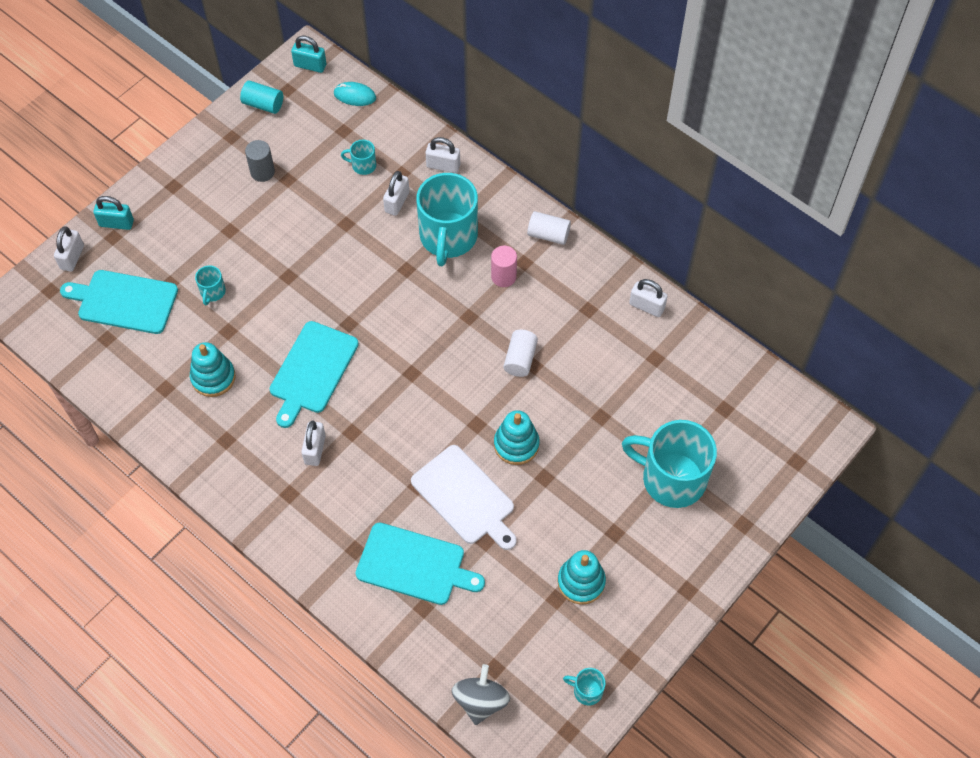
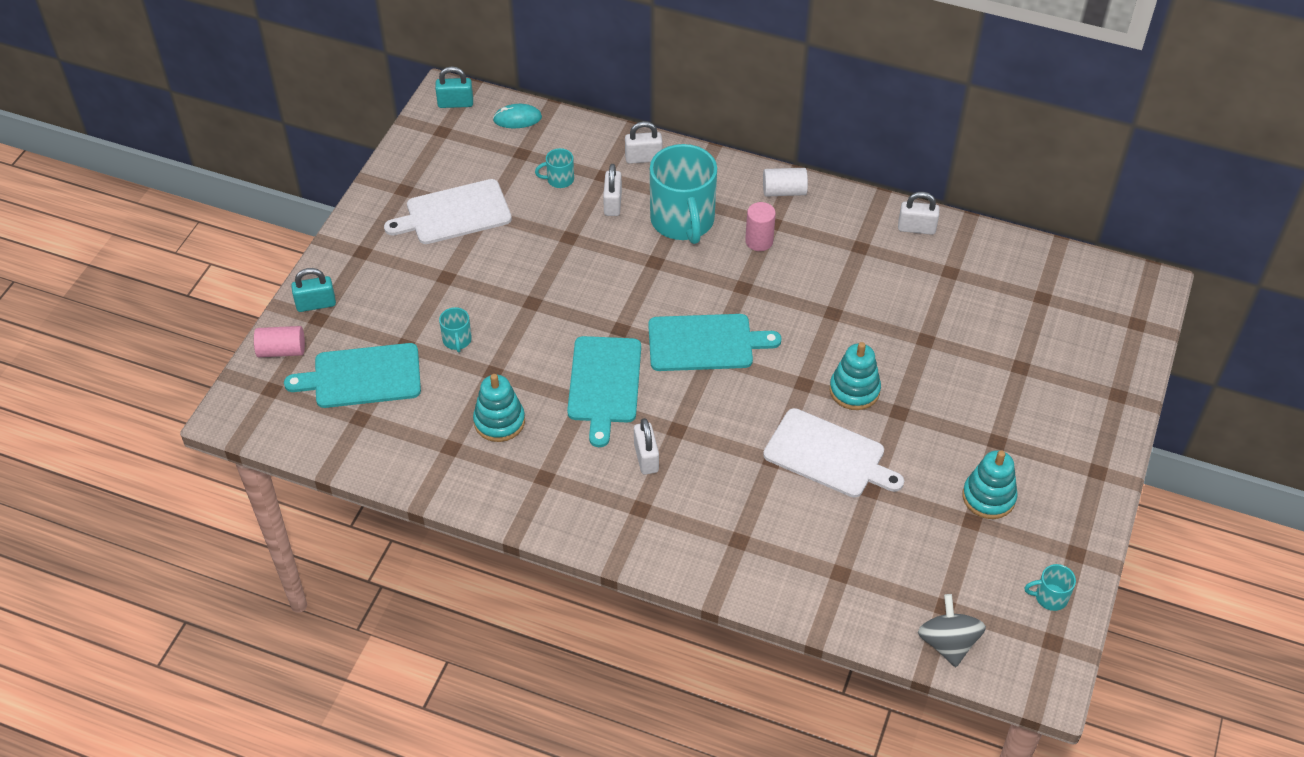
camera: 20 degrees left, 10 degrees down
(72, 257) = (282, 350): white padlock -> pink cylinder
(262, 172) = (454, 213): grey cylinder -> white cutting board
(263, 104) = (423, 151): turquoise cylinder -> none
(414, 565) = (810, 535): turquoise cutting board -> turquoise cutting board (705, 343)
(520, 359) = (816, 311): white cylinder -> none
(671, 478) = (1026, 375): turquoise mug -> none

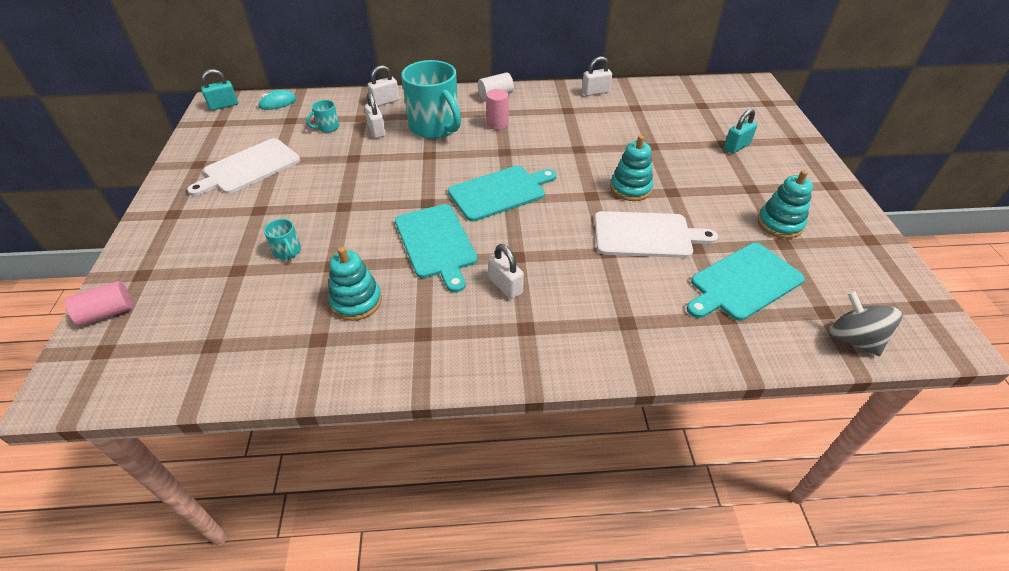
camera: 25 degrees left, 5 degrees down
(316, 304) = (136, 264): turquoise padlock -> turquoise padlock (736, 147)
(362, 377) = (202, 308): turquoise cutting board -> turquoise cutting board (743, 283)
(1050, 597) = (885, 275): turquoise mug -> none

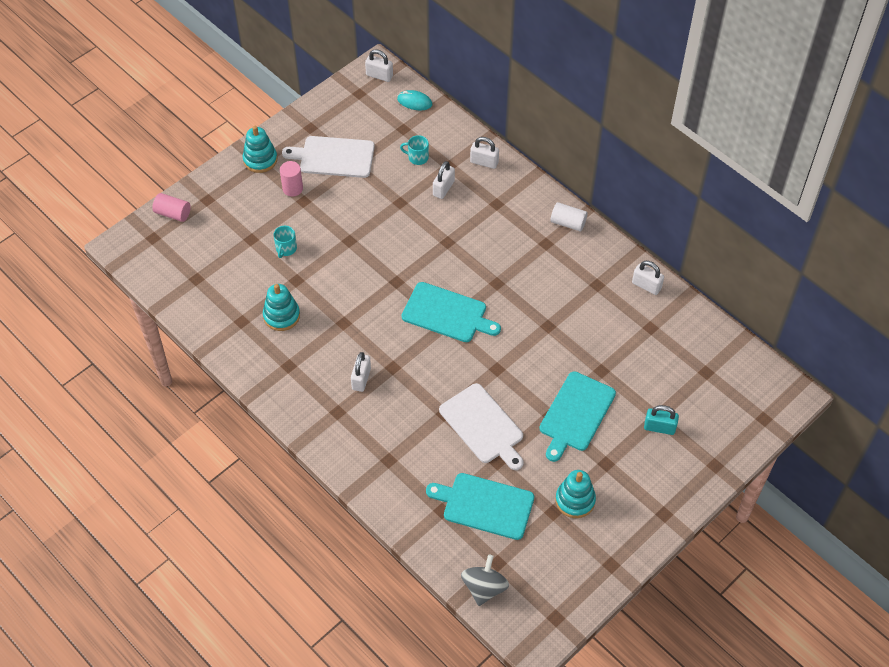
camera: 50 degrees right, 10 degrees up
(224, 105) = (379, 75): turquoise padlock -> white padlock
(435, 127) = (484, 219): turquoise mug -> none
(436, 243) = (363, 316): turquoise cutting board -> turquoise cutting board (576, 414)
(497, 124) = (528, 253): pink cylinder -> pink cylinder (292, 188)
(630, 188) = (529, 387): turquoise stacking toy -> turquoise stacking toy (260, 160)

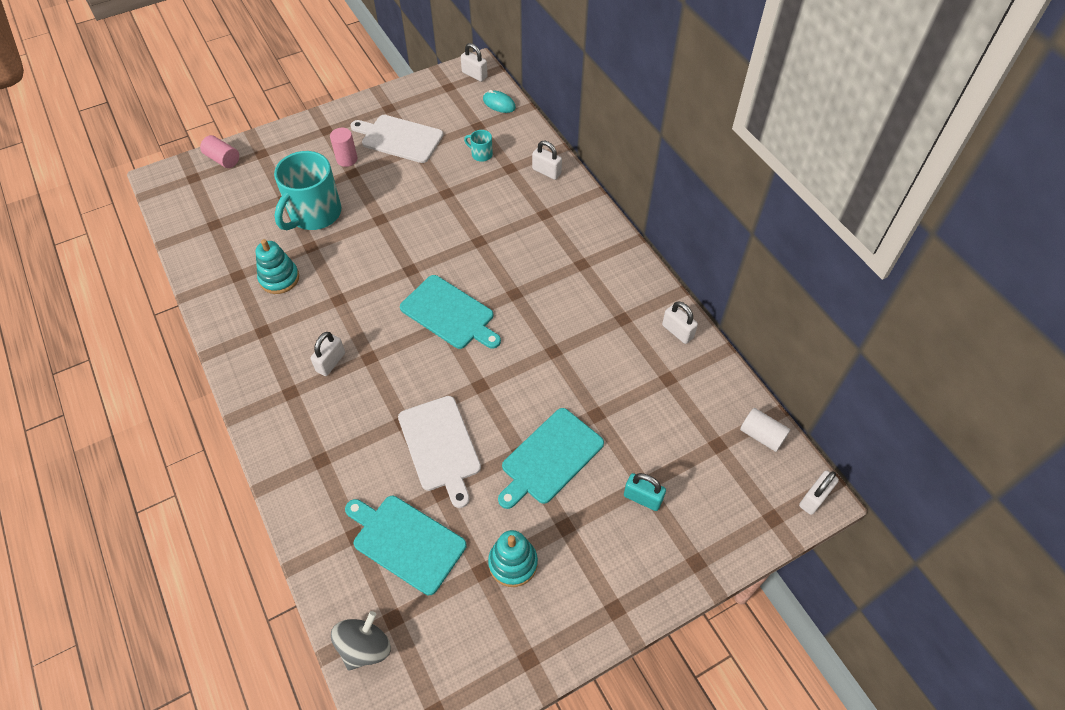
camera: 15 degrees right, 0 degrees up
(260, 160) = (328, 127): turquoise stacking toy -> none
(286, 249) = (314, 214): turquoise mug -> turquoise mug, size x2.34
(443, 188) = (495, 188): white padlock -> white padlock (814, 498)
(568, 223) = (613, 248): white cylinder -> white cylinder (761, 435)

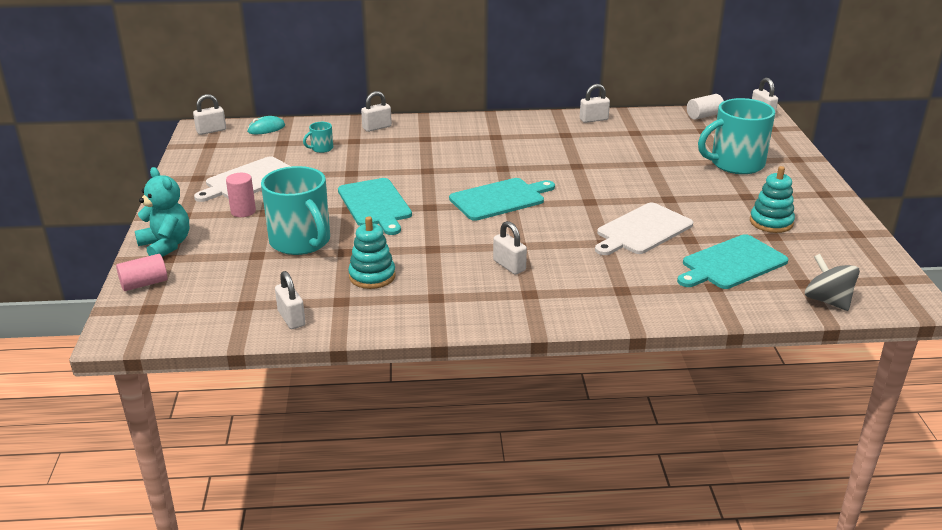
camera: 65 degrees left, 25 degrees down
(204, 257) = (291, 318): none -> white padlock
(278, 144) = (166, 245): none -> turquoise teddy bear
(440, 446) = (642, 230): white cutting board -> white cutting board turned 135 degrees clockwise
(550, 458) = (681, 188): turquoise cutting board -> turquoise cutting board (375, 204)
(642, 498) = (735, 164): turquoise padlock -> turquoise mug

